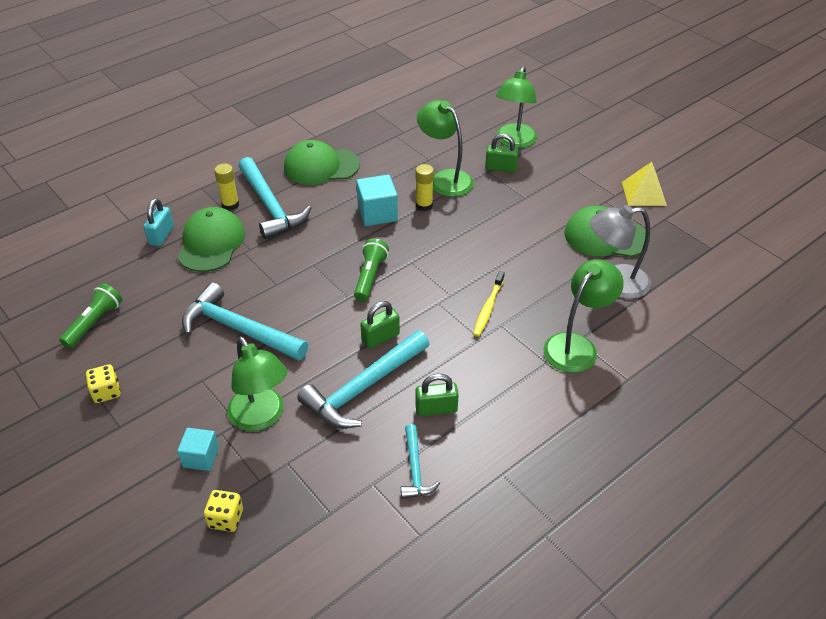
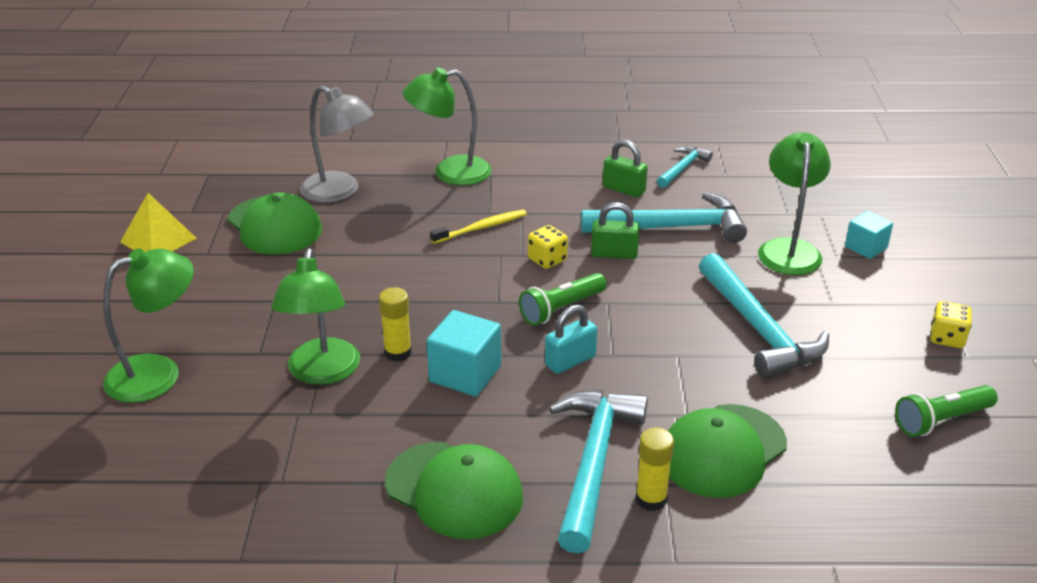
camera: 140 degrees left, 10 degrees down
(161, 235) = (791, 503): turquoise padlock -> turquoise padlock (570, 361)
(226, 519) = (864, 205): yellow dice -> yellow dice (547, 260)
(501, 168) = (237, 348): green padlock -> none

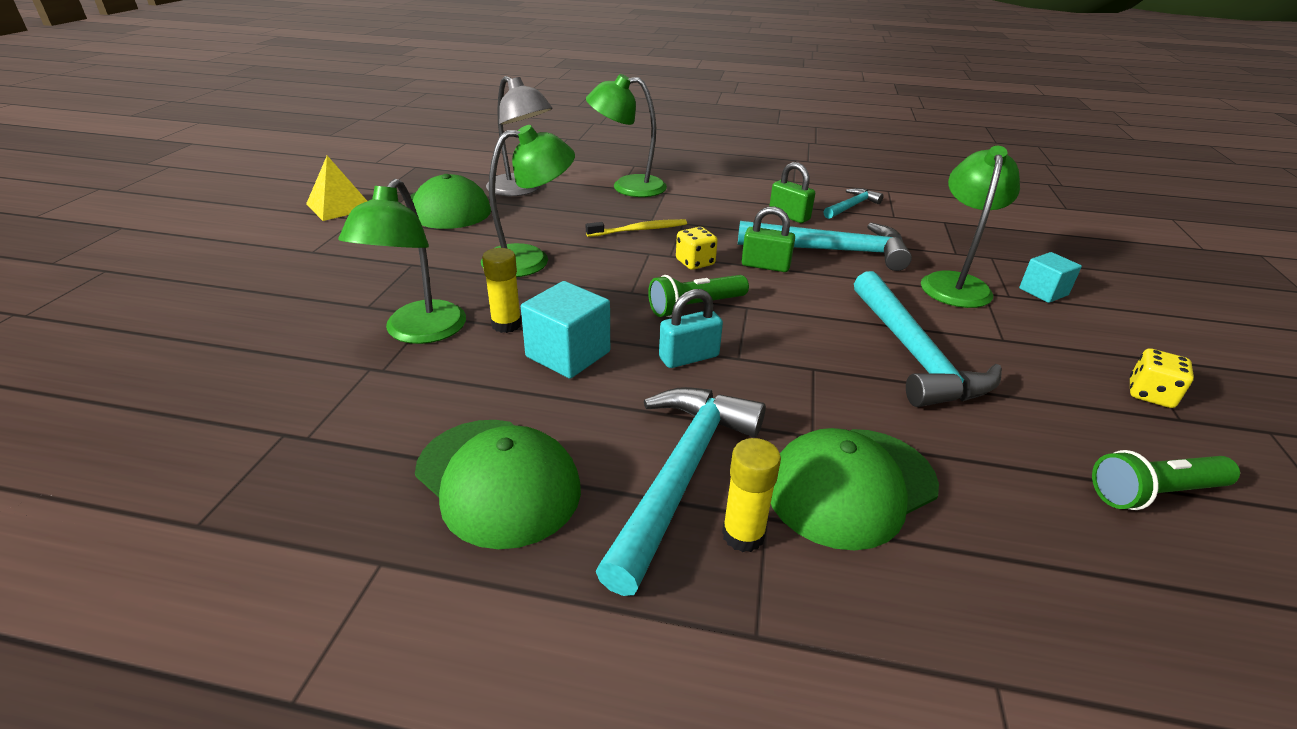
camera: 10 degrees right, 0 degrees up
(158, 373) = (258, 311): green lamp -> green lamp (530, 260)

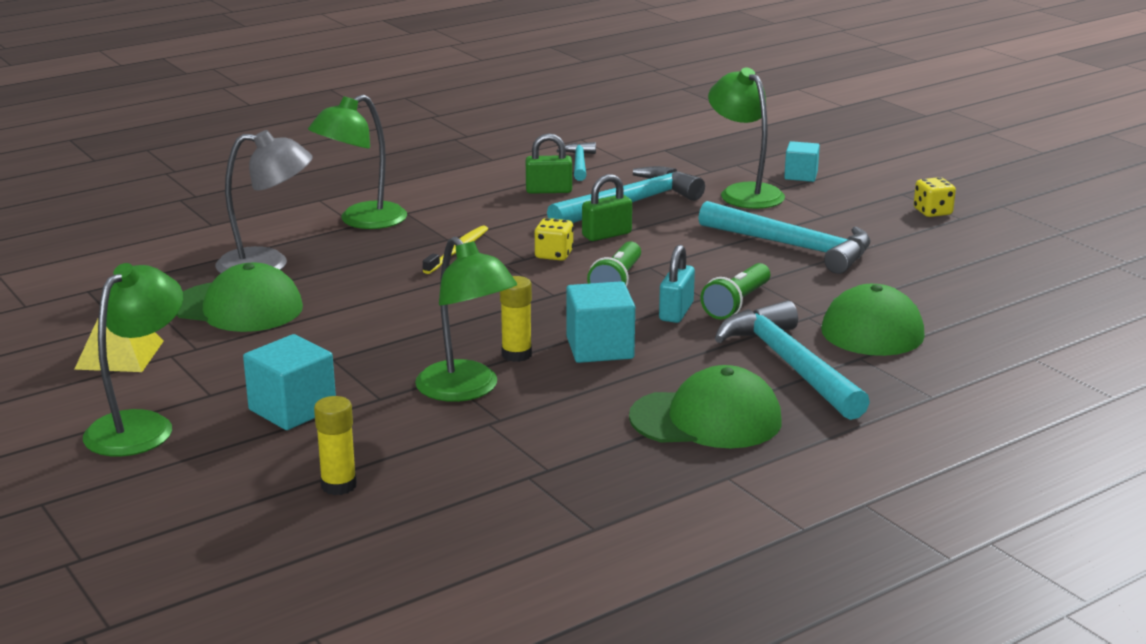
camera: 45 degrees left, 10 degrees down
(315, 285) = (292, 409): none -> turquoise cube
(530, 260) = (424, 310): green lamp -> green lamp (140, 426)
(743, 535) = (863, 369): yellow glue stick -> yellow glue stick (339, 485)
(1154, 493) = (993, 258): green flashlight -> green flashlight (736, 304)

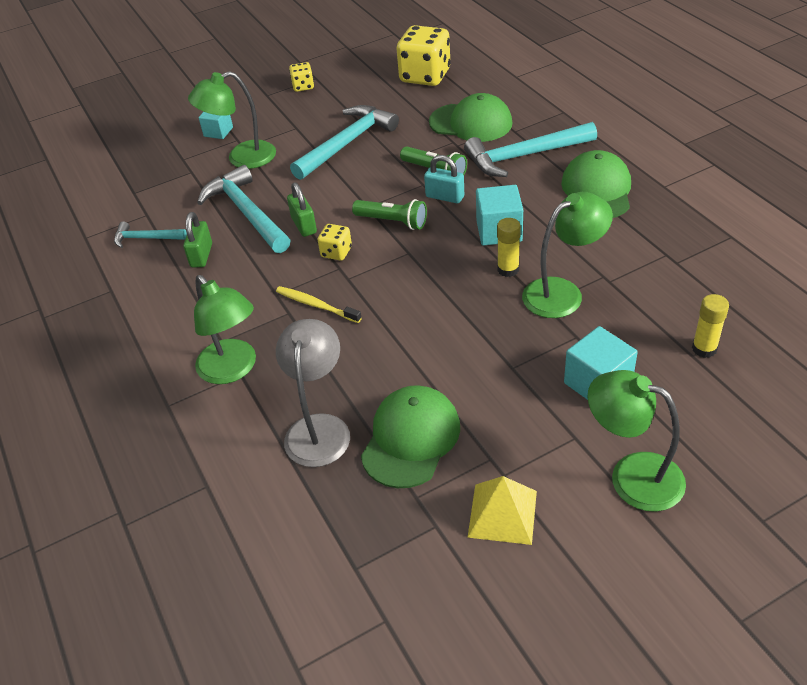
camera: 80 degrees left, 20 degrees up
(1000, 288) = (425, 76): none -> yellow dice

